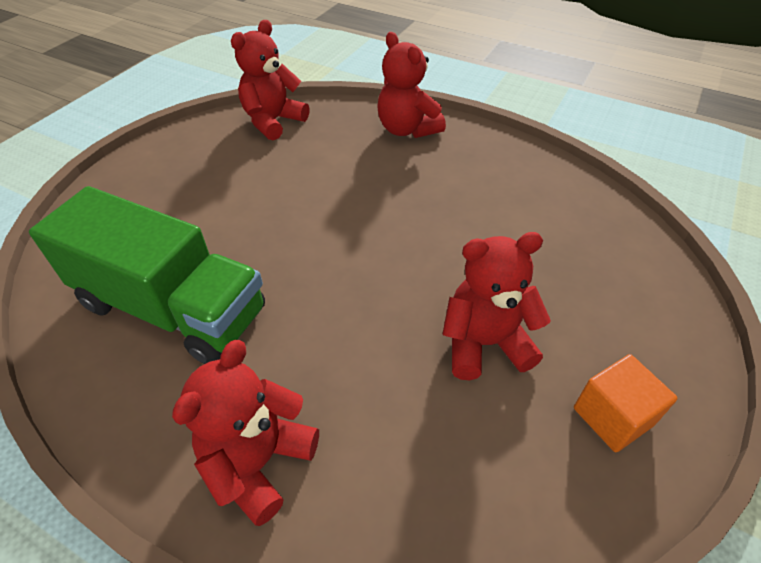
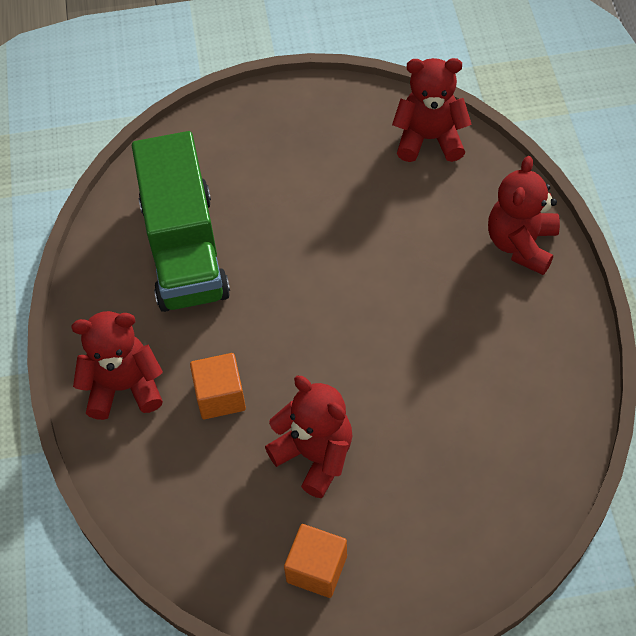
camera: 55 degrees right, 10 degrees up
(356, 378) = (220, 396): none -> orange cube

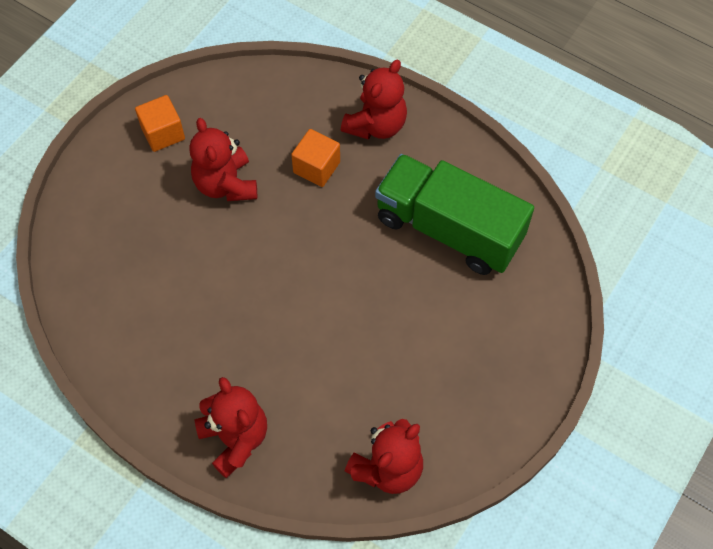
camera: 130 degrees right, 5 degrees up
(314, 455) = (226, 184): red teddy bear -> red teddy bear turned 75 degrees clockwise

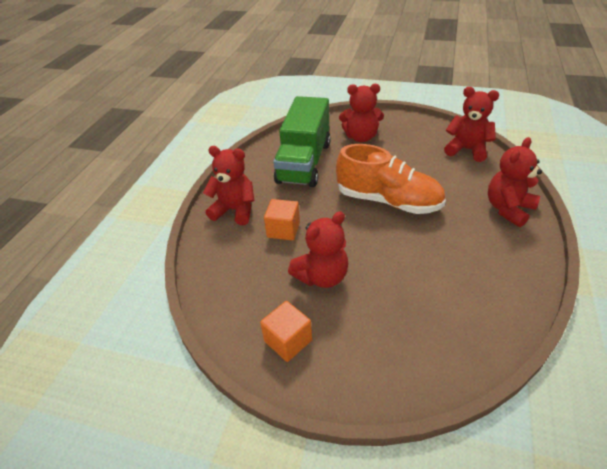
camera: 105 degrees left, 20 degrees down
(317, 301) = (388, 201): none -> orange shoe
(486, 329) = (361, 137): none -> red teddy bear

